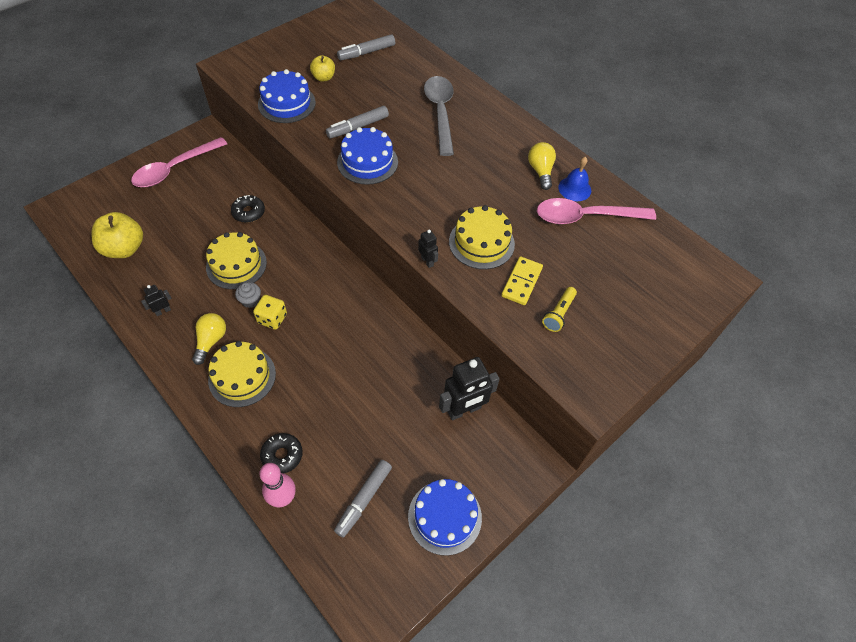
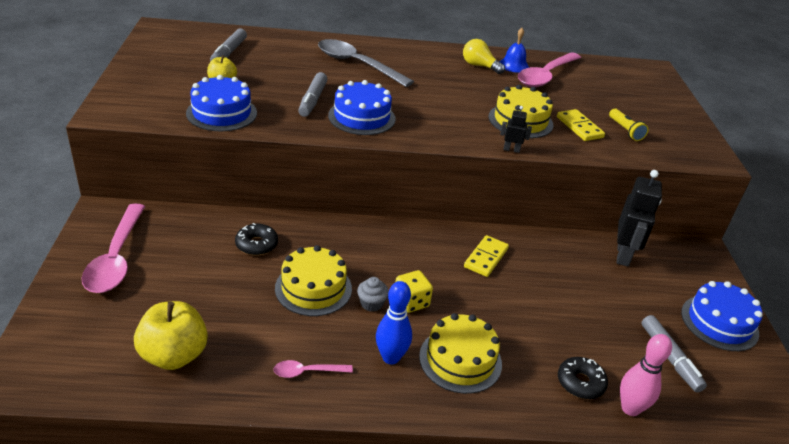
camera: 50 degrees left, 20 degrees down
(163, 311) = (307, 372): black robot -> pink spoon
(211, 341) = (391, 357): yellow light bulb -> blue bowling pin
(363, 329) = (486, 258): none -> yellow domino

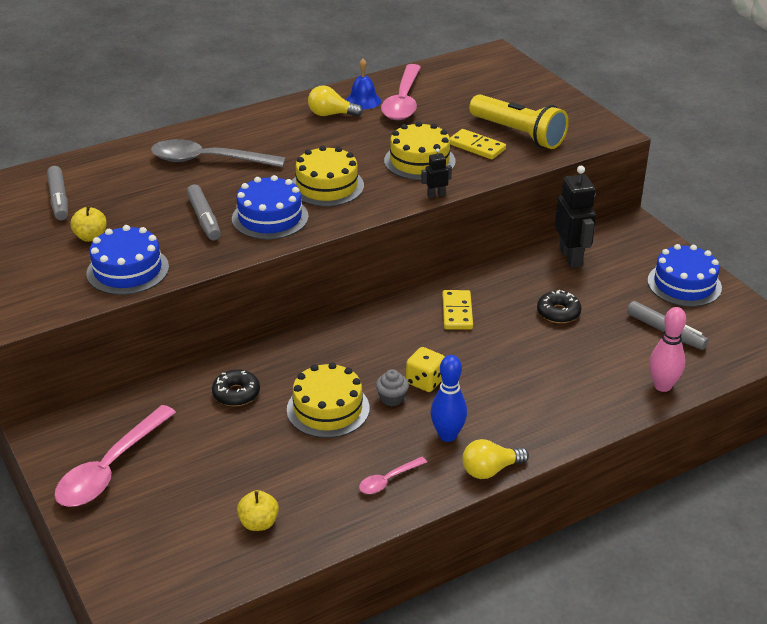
camera: 25 degrees left, 0 degrees up
(116, 258) = (110, 468): pink spoon -> pink spoon turned 60 degrees clockwise
(174, 355) = (259, 523): yellow apple -> yellow apple, size x0.57
(402, 408) = (490, 470): none -> yellow light bulb
(460, 360) = (505, 410): yellow cake -> yellow cake (327, 186)
(580, 383) = (612, 384): black donut -> black donut (558, 313)
(625, 130) = (518, 134): yellow flashlight -> yellow flashlight, size x2.02

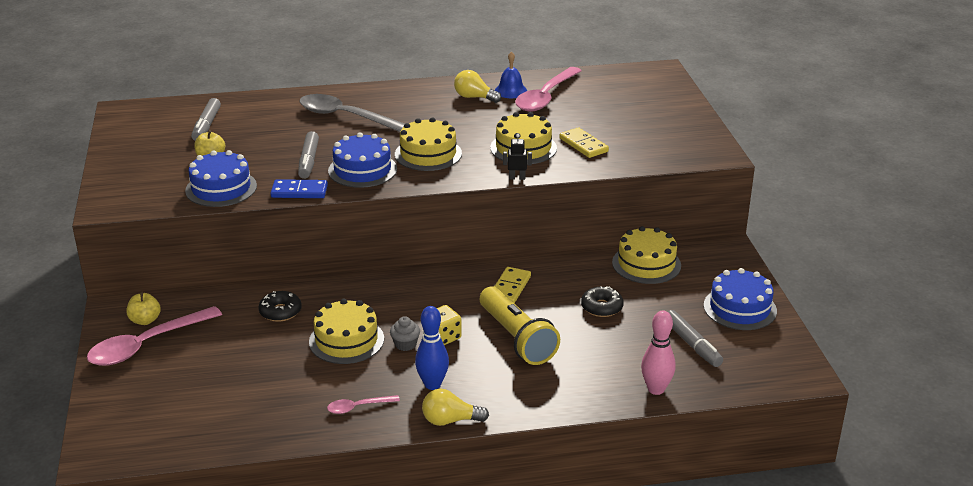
camera: 20 degrees right, 5 degrees down
(218, 256) = (299, 192): none -> blue domino
(259, 523) = (232, 414): yellow apple -> yellow apple (145, 320)
(518, 134) = (630, 141): yellow flashlight -> yellow flashlight (516, 338)
(571, 258) = (646, 264): black robot -> yellow cake

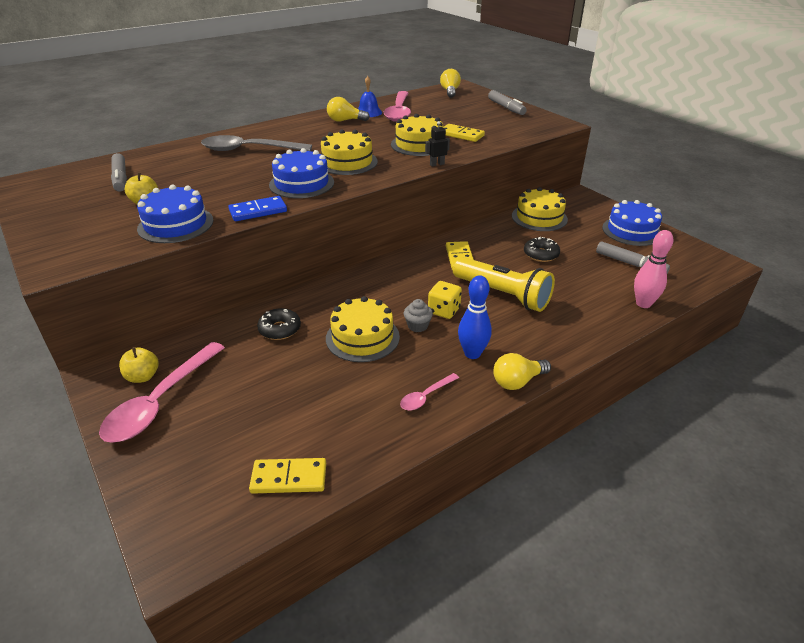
camera: 25 degrees left, 5 degrees up
(203, 432) = (289, 478): none -> yellow domino
(309, 161) = (245, 186): grey marker -> grey marker (506, 108)
(637, 77) = (450, 92): none -> yellow light bulb

